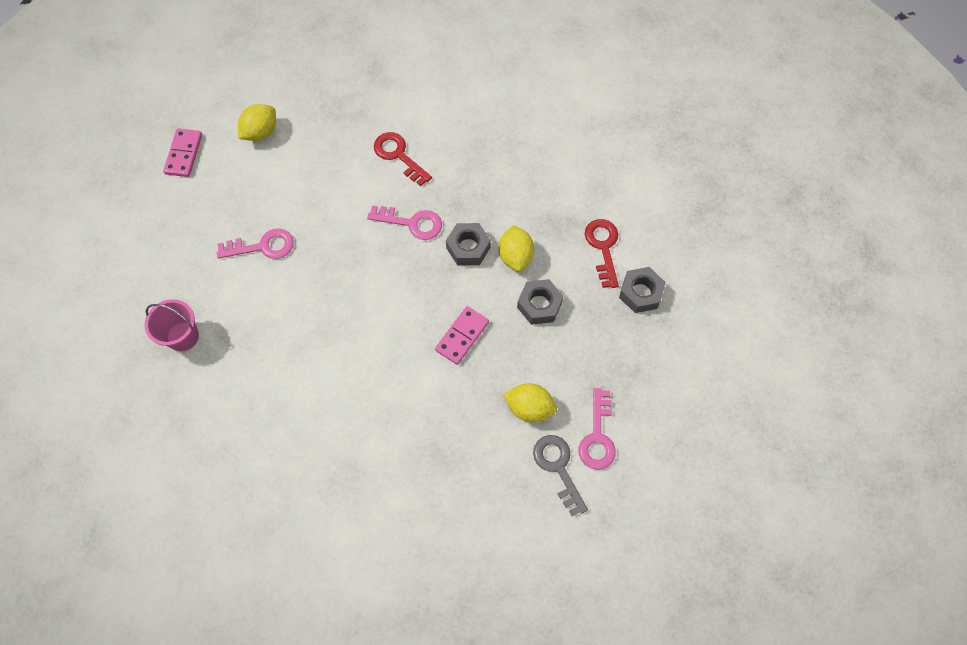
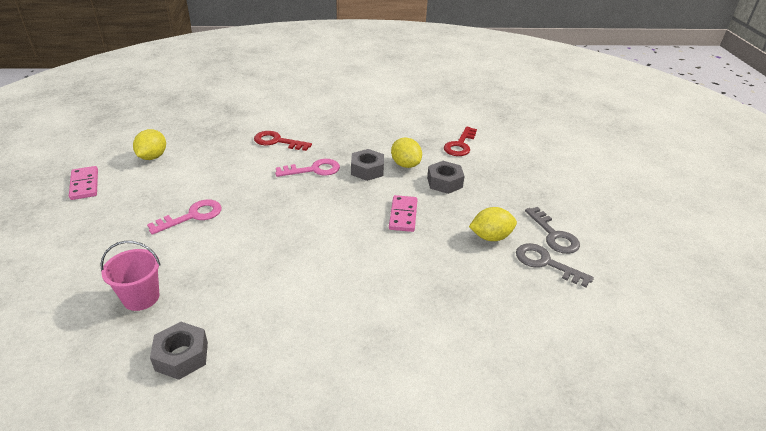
camera: 30 degrees left, 30 degrees down
(597, 436) = (554, 235): pink key -> grey key
(603, 247) = (460, 145): red key -> red key turned 120 degrees counterclockwise
(640, 293) = (505, 158): grey nut -> grey nut (182, 356)

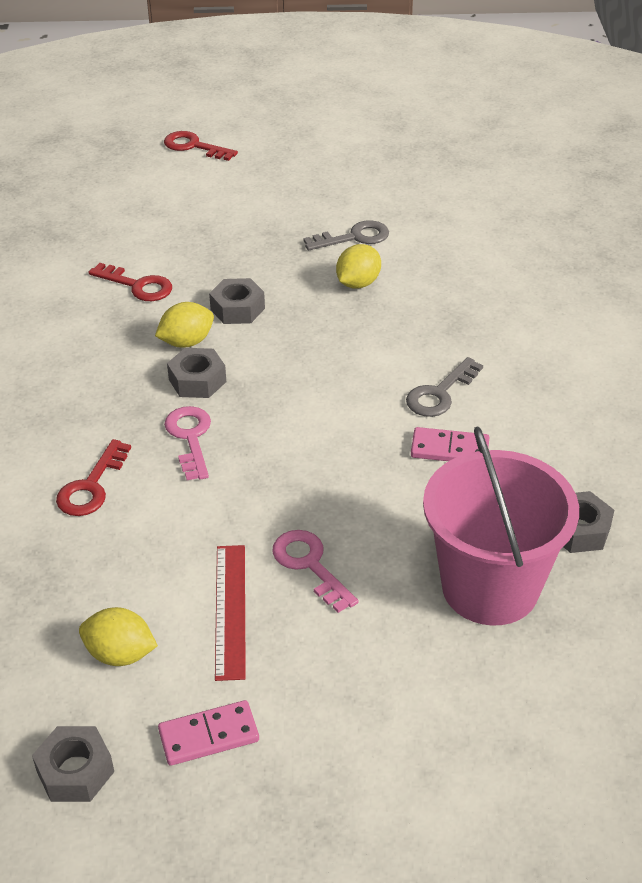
camera: 85 degrees left, 5 degrees up
(87, 150) = (75, 771): none -> grey nut
(141, 297) = (490, 587): pink bucket -> pink bucket, size x2.06
(168, 188) = (230, 610): none -> red ruler
(403, 215) = (313, 350): pink domino -> pink domino (449, 449)
(490, 237) = (358, 283): yellow lemon -> yellow lemon turned 45 degrees clockwise
(545, 263) = (403, 251): grey key -> grey key (440, 393)
(637, 157) = (194, 146): none -> red key

